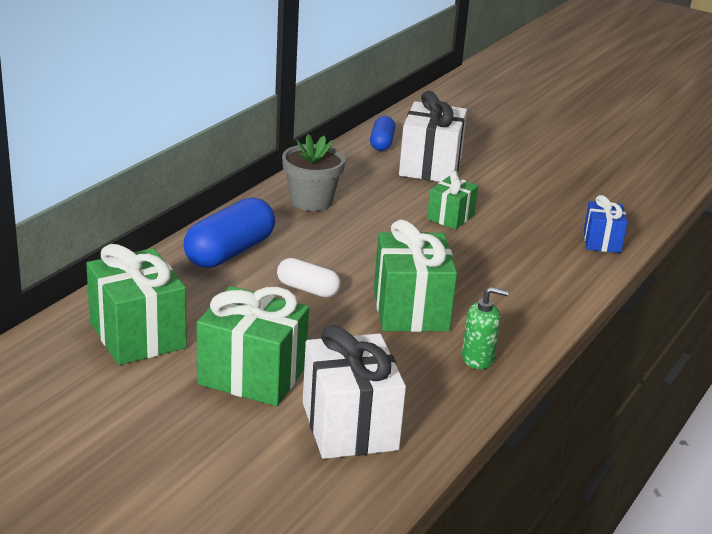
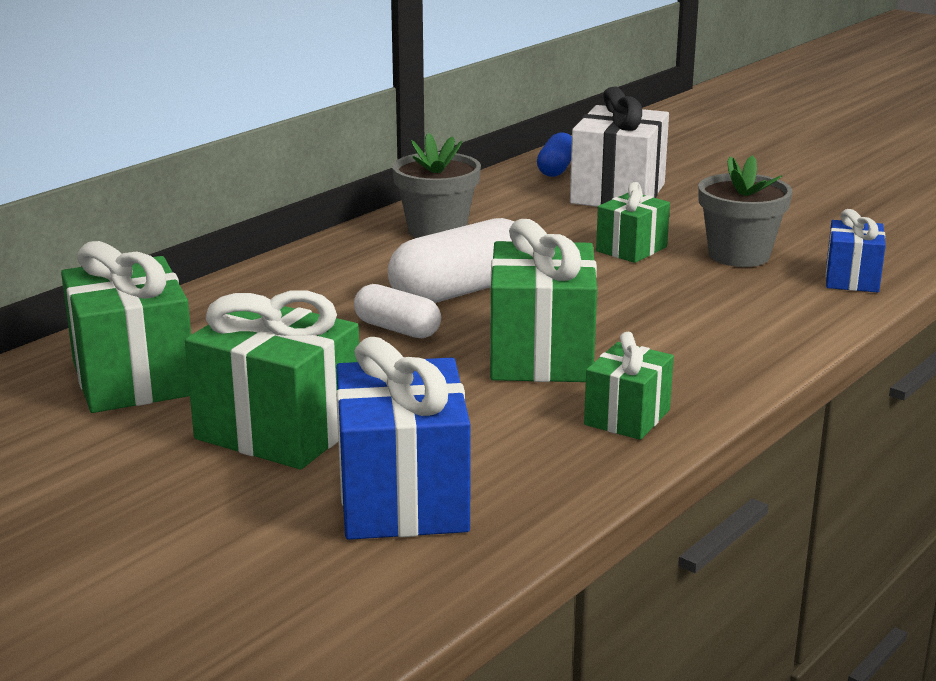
camera: 10 degrees right, 5 degrees down
(229, 252) = (302, 285): blue capsule -> none
(342, 256) = (461, 291): none -> white capsule
(349, 426) = (402, 498): white gift -> blue gift
(478, 358) = (627, 417): green soap dispenser -> green gift
(524, 222) = (739, 255): none -> grey flower pot

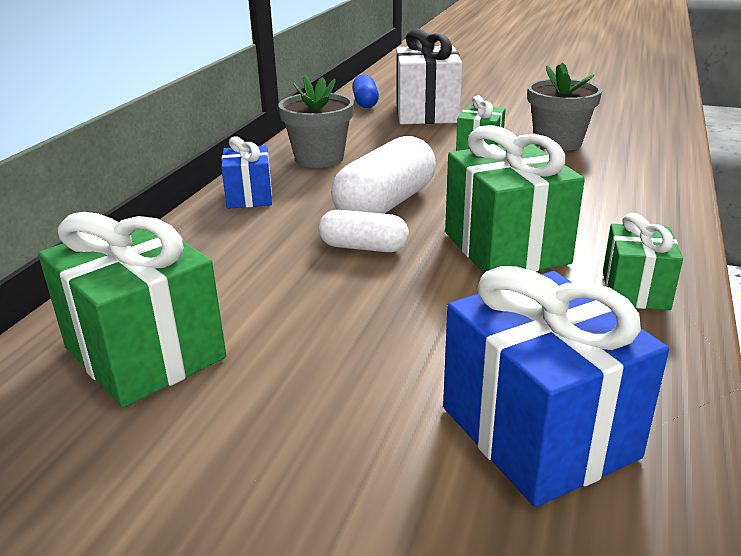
camera: 20 degrees left, 5 degrees up
(278, 430) = (343, 380): green gift -> none
(851, 279) = (651, 147): blue gift -> blue gift (249, 196)

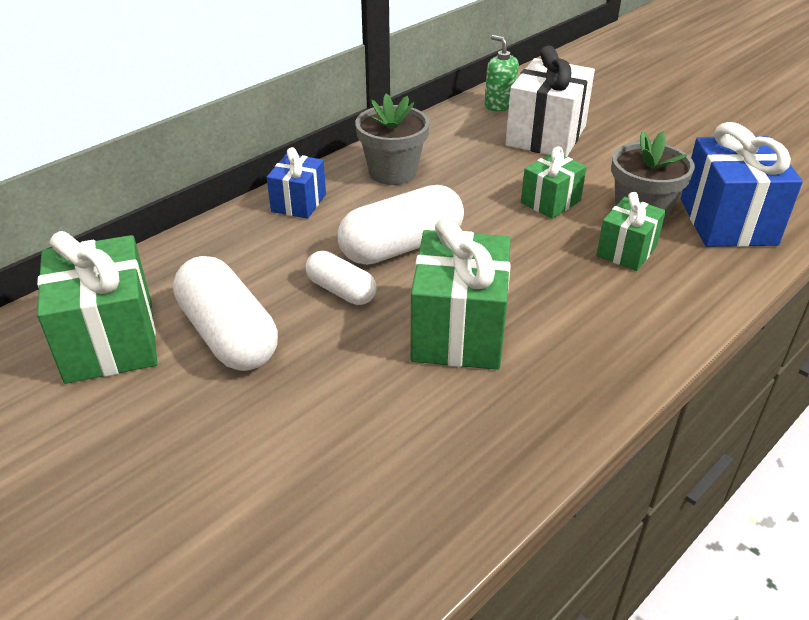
camera: 25 degrees right, 10 degrees up
(282, 310) = (228, 335): none -> white capsule
(365, 102) = (499, 105): blue capsule -> green soap dispenser
(538, 432) = (309, 519): blue gift -> blue gift (727, 222)
(635, 290) = (524, 419): green gift -> green gift (626, 251)

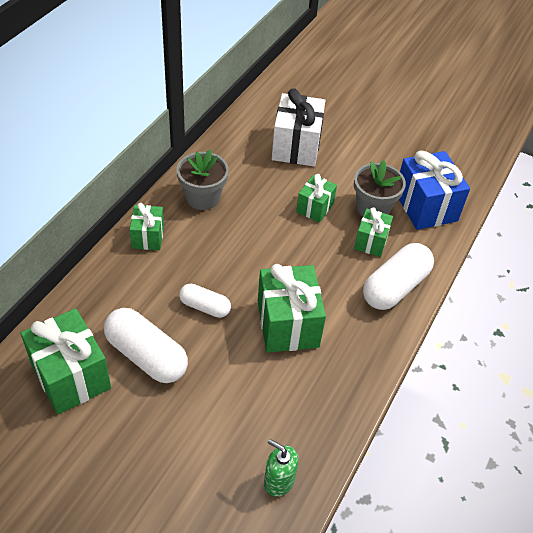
camera: 20 degrees left, 10 degrees up
(298, 203) = (148, 237): blue gift -> green gift
(401, 247) = (231, 263): white capsule -> white capsule (395, 287)
(499, 105) = (256, 120): green soap dispenser -> green soap dispenser (278, 481)

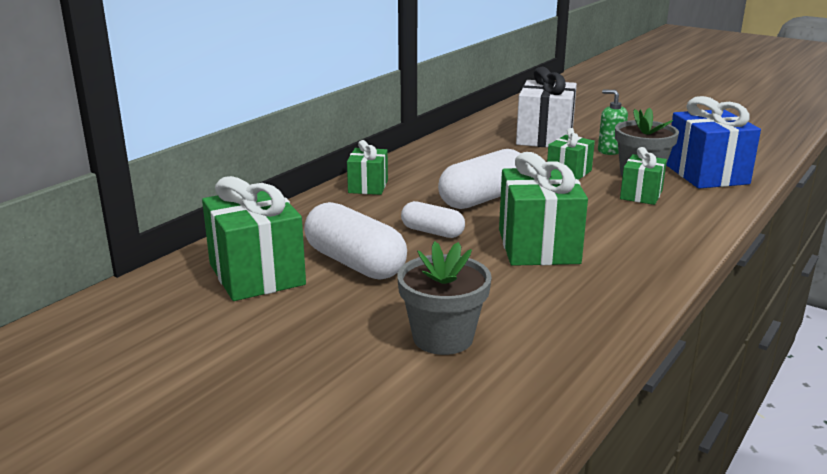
camera: 10 degrees right, 25 degrees down
(203, 198) = (435, 165): grey flower pot -> grey flower pot (443, 338)
(278, 481) = (529, 367): green soap dispenser -> green soap dispenser (610, 151)
(395, 287) = (677, 225): white capsule -> white capsule (483, 199)

